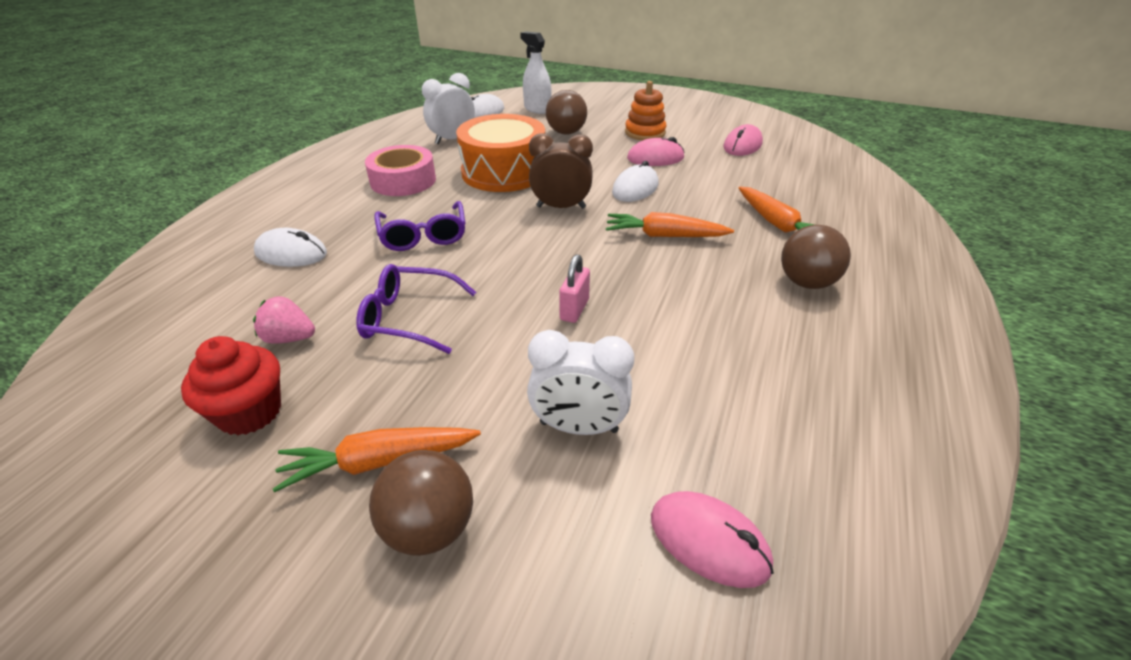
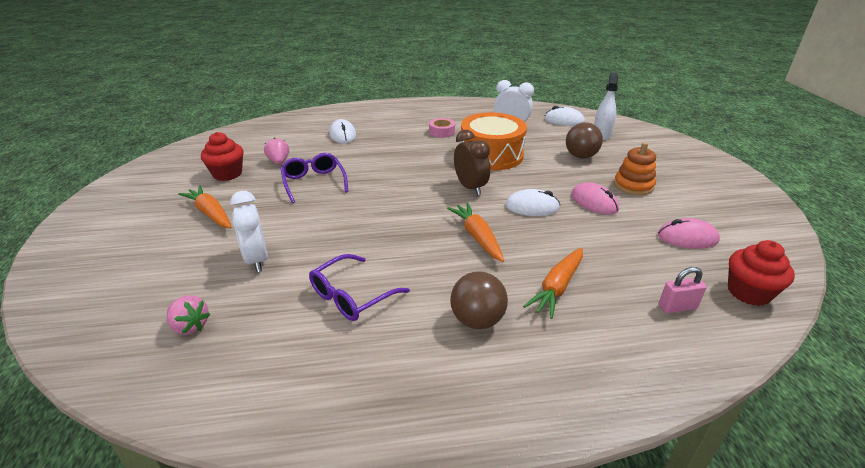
camera: 60 degrees right, 5 degrees down
(403, 180) = (442, 132): pink tape -> pink tape, size x0.60
(423, 235) = (391, 158): purple glasses -> purple glasses (352, 296)
(430, 528) = (177, 240): brown ball -> none
(574, 309) = (358, 227): pink padlock -> pink padlock (677, 307)
(709, 541) = (190, 326): pink mouse -> pink strawberry
(825, 155) = (748, 292): none -> red cupcake

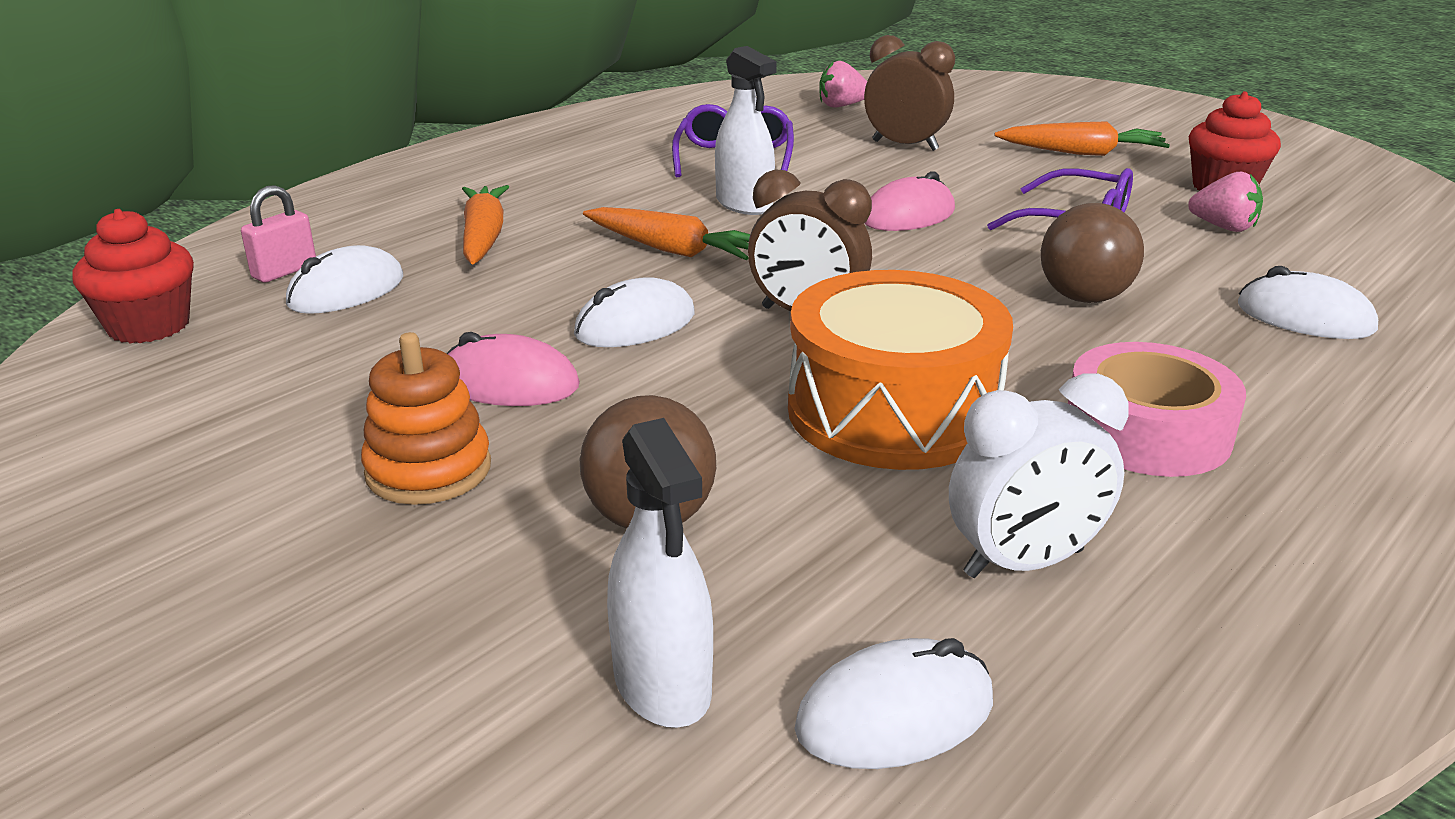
camera: 140 degrees right, 5 degrees down
(257, 260) = (905, 145): white clock -> brown clock
(407, 252) = (744, 204): none -> white spray bottle
(442, 132) = (1147, 431): pink tape -> pink tape, size x1.68
(477, 320) = (561, 185): brown ball -> brown ball (1084, 298)
(644, 276) = (346, 291): none -> white mouse
(687, 238) = (263, 379): pink mouse -> pink mouse (908, 215)

